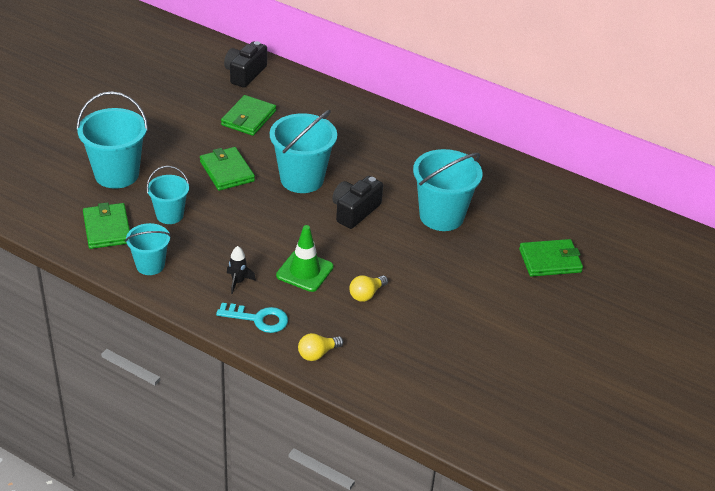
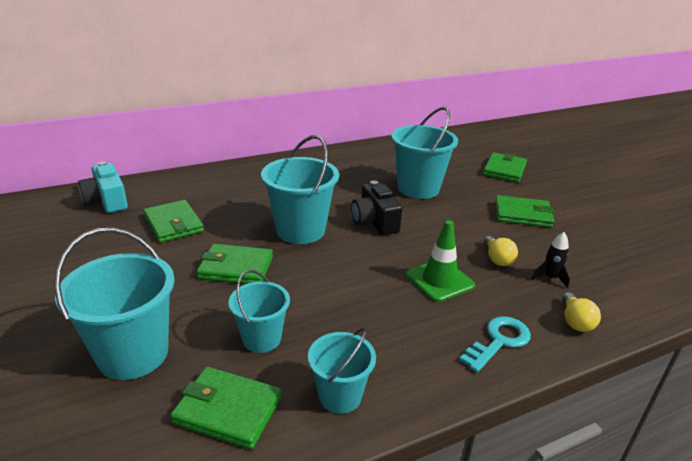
camera: 55 degrees left, 10 degrees down
(238, 282) = (425, 332): black rocket -> black rocket (550, 278)
(245, 74) = (107, 201): black camera -> turquoise camera
(462, 293) = (522, 214): none -> green wallet

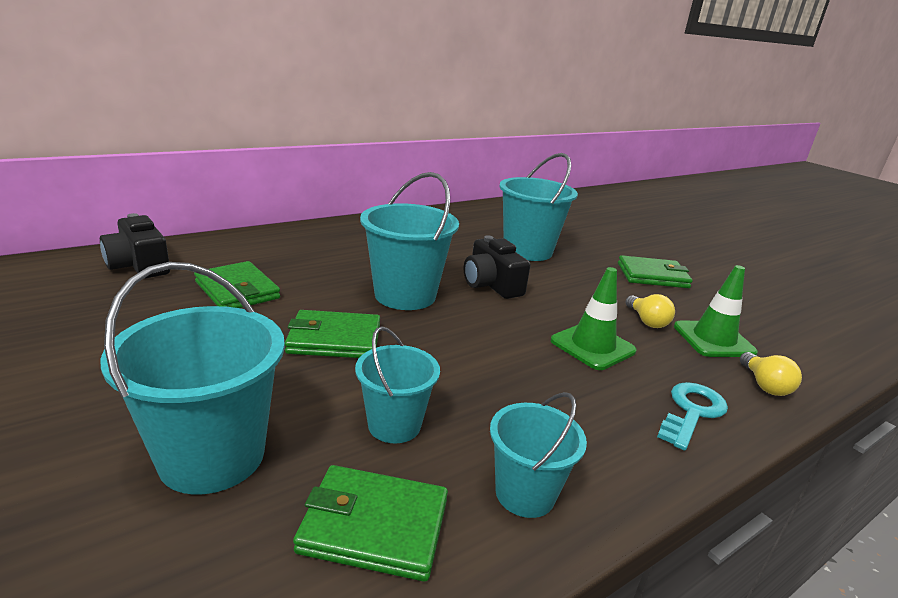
camera: 10 degrees left, 5 degrees down
(107, 201) = (139, 265): turquoise camera -> black camera
(504, 170) = (613, 233): green wallet -> none
(550, 278) = (713, 339): black rocket -> green traffic cone

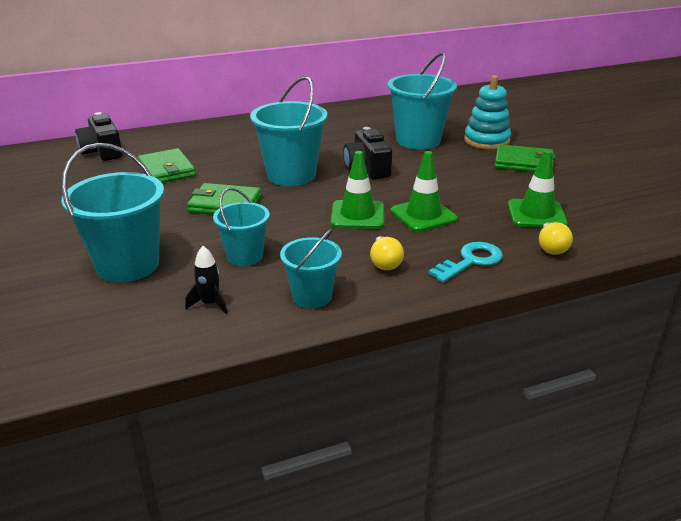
camera: 15 degrees right, 5 degrees up
(374, 526) = (210, 304): green wallet -> black rocket
(515, 349) = (357, 215): none -> green traffic cone
(598, 251) = (486, 141): none -> turquoise stacking toy
(647, 321) = (486, 199): yellow light bulb -> yellow light bulb (385, 263)

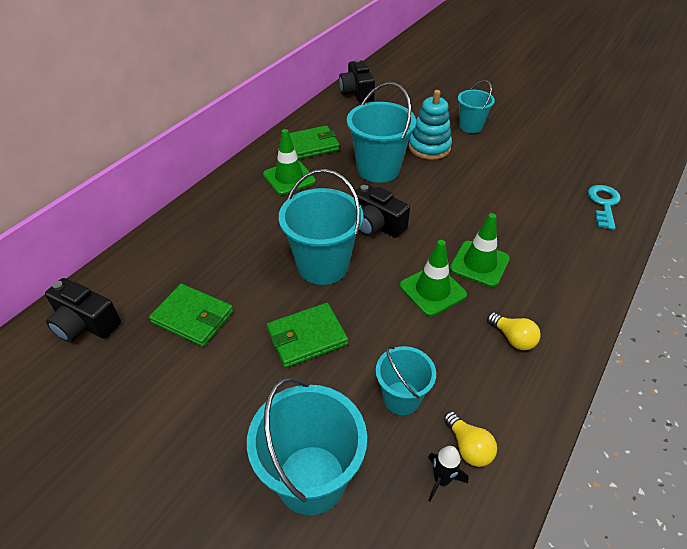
camera: 35 degrees left, 15 degrees up
(312, 296) = (506, 414): turquoise bucket -> turquoise bucket (470, 126)
(468, 95) = (357, 92): none -> black camera
(470, 261) = (564, 301): turquoise key -> turquoise key (603, 204)
(523, 162) = (481, 163): green wallet -> green wallet (311, 145)
(536, 214) = (549, 221): green traffic cone -> green traffic cone (289, 178)
(551, 247) = (595, 255): yellow light bulb -> yellow light bulb (468, 447)

